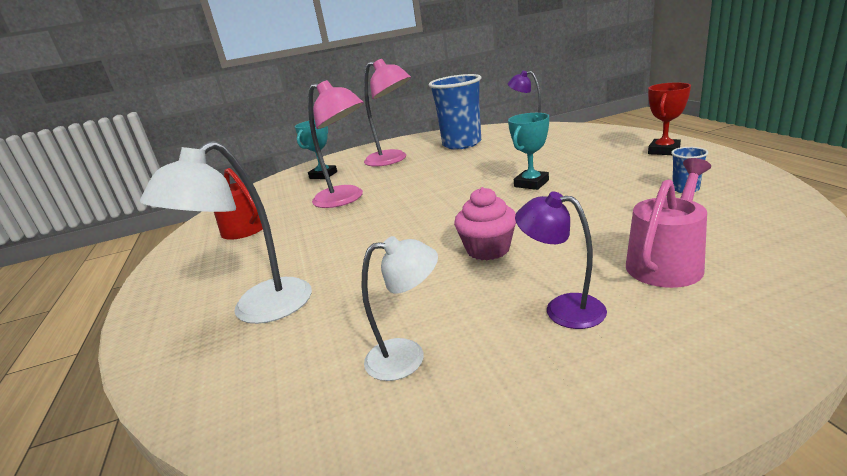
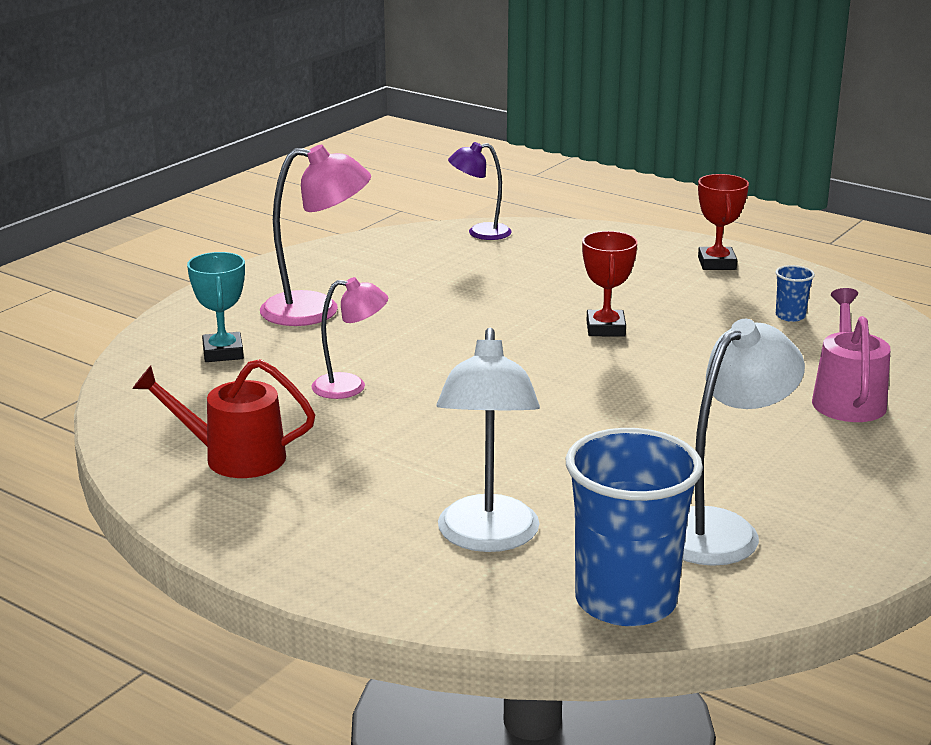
camera: 40 degrees left, 0 degrees up
(346, 199) = (350, 387): pink lamp -> pink lamp, size x0.62
(408, 356) = (721, 529): white lamp -> white lamp, size x1.62
(461, 144) = (402, 270): blue cup -> blue cup (625, 601)
(488, 249) = (662, 419): pink cupcake -> none
(531, 183) = (605, 328): turquoise trophy -> red trophy
(563, 308) = (804, 458): purple lamp -> none

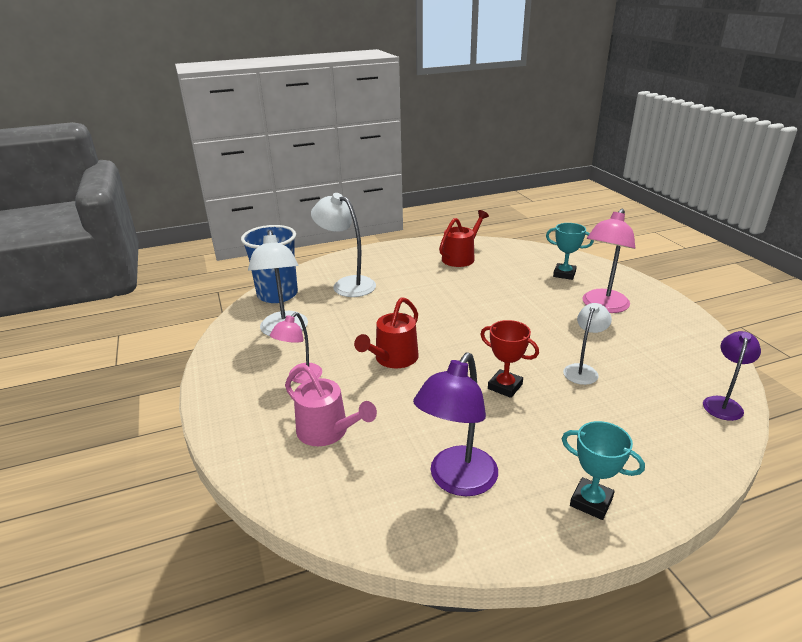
camera: 125 degrees right, 5 degrees up
(350, 387) = (500, 292): pink lamp -> pink lamp (300, 377)
(508, 297) = (583, 370): none -> white lamp
(653, 410) = (393, 359): none -> red watering can
(716, 263) = (591, 502): red trophy -> turquoise trophy
(790, 316) = (457, 481): blue cup -> purple lamp

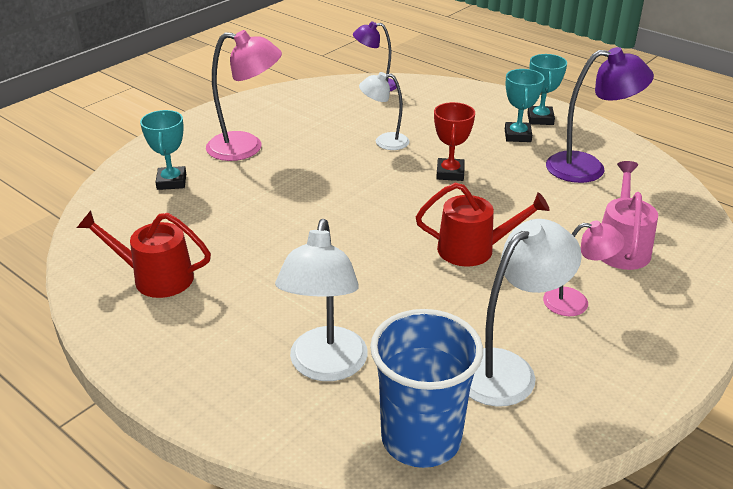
camera: 120 degrees left, 5 degrees up
(556, 461) = (517, 135): none -> turquoise trophy

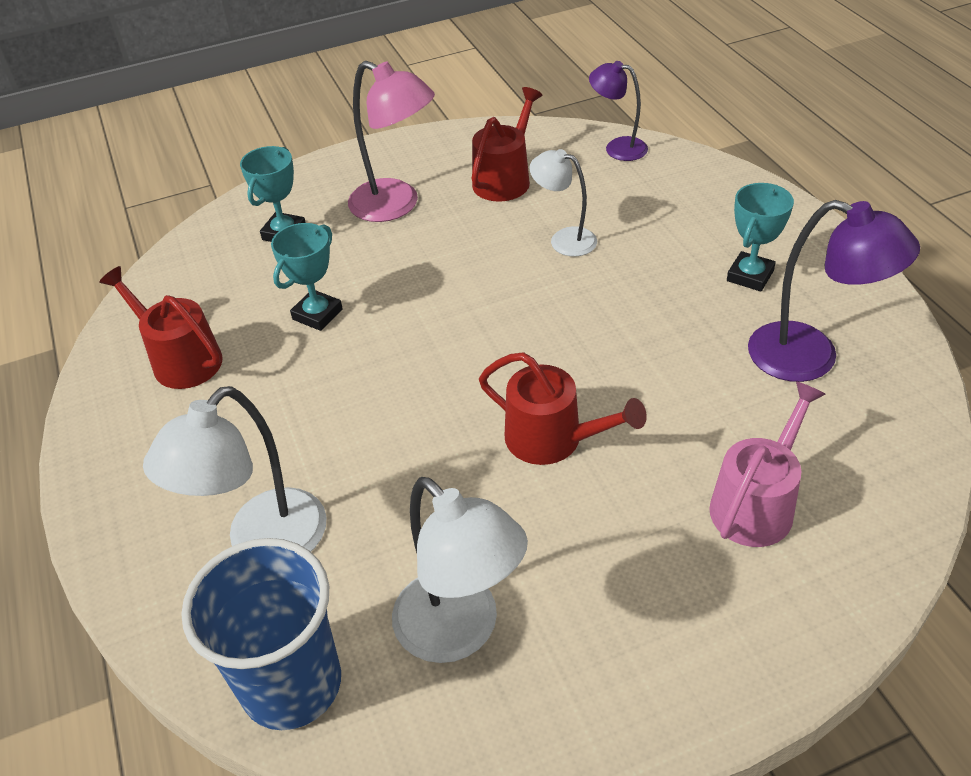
camera: 30 degrees right, 10 degrees up
(313, 117) = (505, 179): none -> red watering can
(450, 173) = (611, 311): red trophy -> none
(507, 369) = (460, 631): white lamp -> white lamp turned 60 degrees clockwise
(540, 119) = (804, 256): turquoise trophy -> turquoise trophy (317, 314)
(575, 302) = (623, 567): pink lamp -> none

